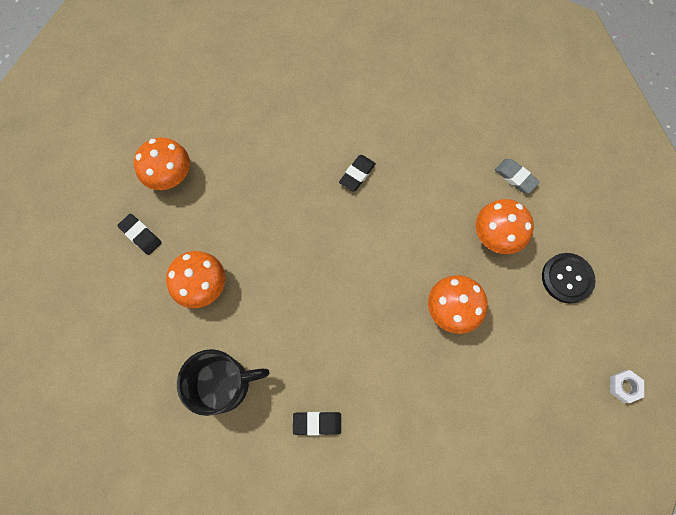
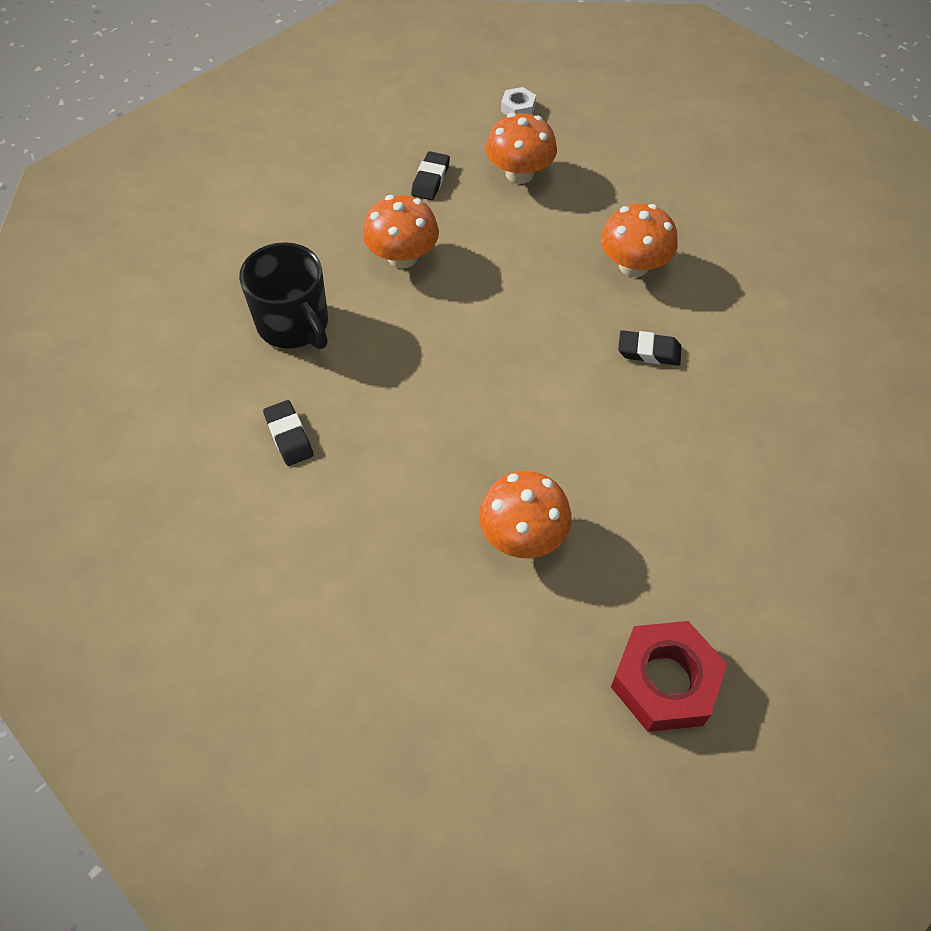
camera: 65 degrees right, 15 degrees down
(496, 235) = (671, 555): orange mushroom -> orange mushroom (633, 265)
(515, 177) = (784, 549): grey eraser -> none
(567, 278) = (664, 681): black button -> red nut
(624, 386) = (532, 832): white nut -> white nut (518, 108)

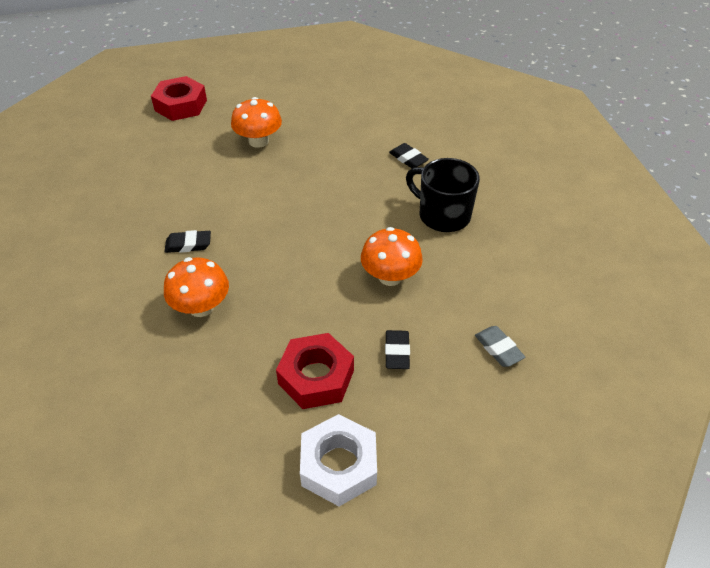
camera: 165 degrees right, 10 degrees down
(327, 163) = (498, 349): none -> grey eraser
(518, 108) = (339, 465): white nut -> white nut, size x2.06
(519, 174) = (316, 377): orange mushroom -> red nut

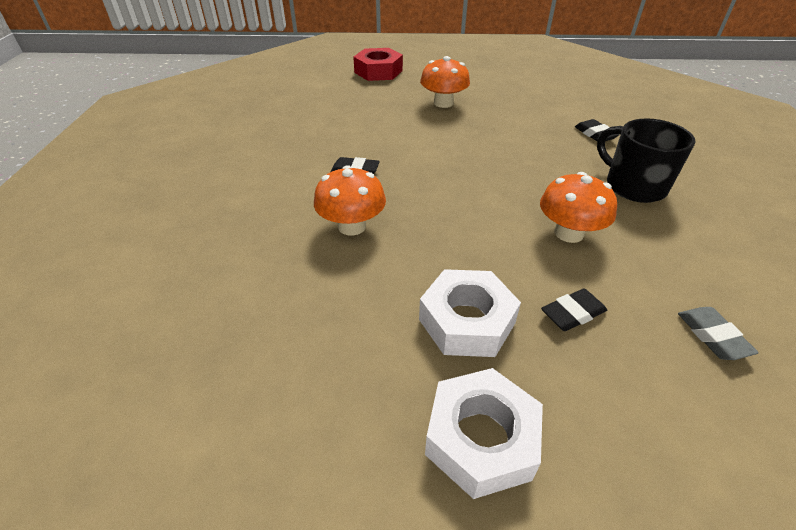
camera: 15 degrees right, 5 degrees down
(316, 377) = (467, 321): red nut -> white nut
(397, 352) = (572, 313): black eraser -> black eraser turned 45 degrees clockwise

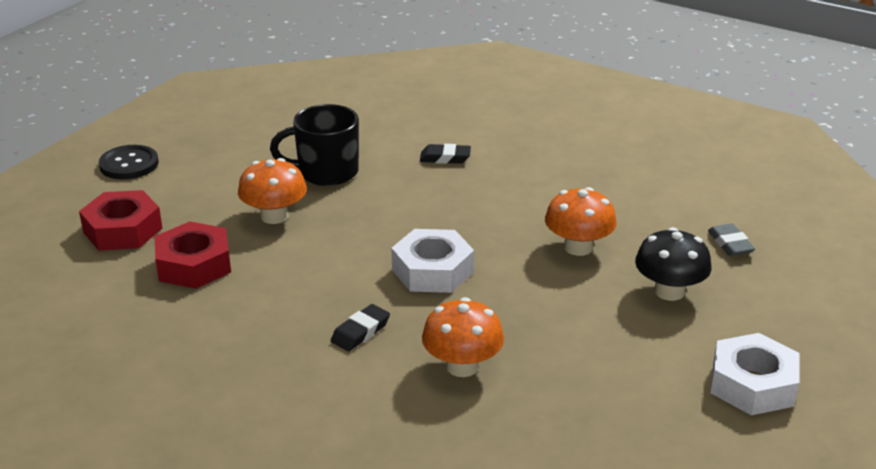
camera: 60 degrees left, 10 degrees down
(368, 98) = (194, 265): none -> red nut
(438, 53) = (129, 164): none -> black button
(467, 321) = (642, 346): white nut -> white nut (432, 271)
(572, 313) = (669, 291): black eraser -> black mushroom
(633, 186) = (544, 183): black mug -> black mug (326, 172)
(712, 336) = (730, 244): grey eraser -> grey eraser turned 60 degrees clockwise

